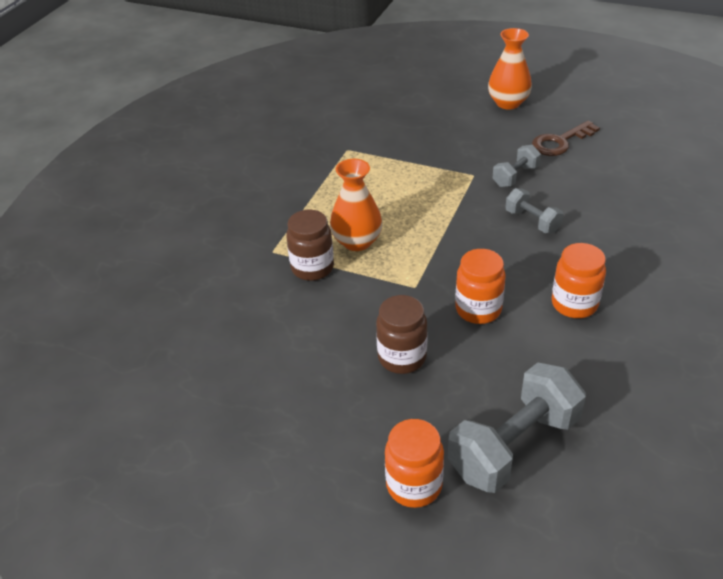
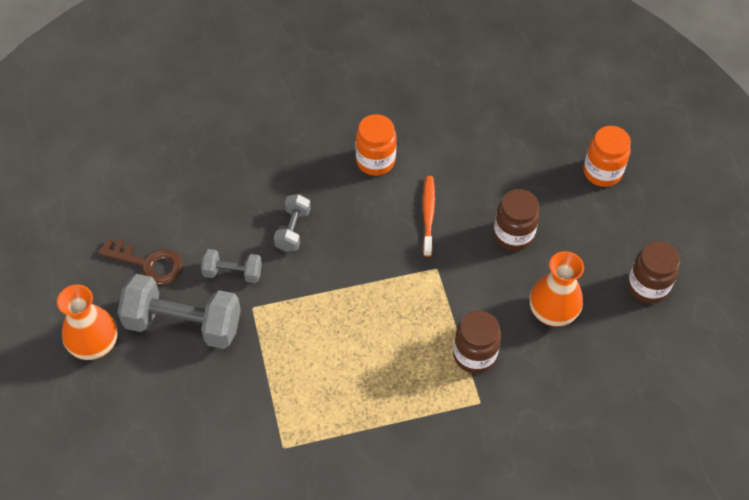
camera: 130 degrees left, 15 degrees up
(248, 426) = (647, 287): none -> brown jar
(357, 241) = (416, 343): orange vase -> orange vase (552, 312)
(478, 309) = (428, 215): orange jar -> orange toothbrush
(514, 446) = (530, 139): grey dumbbell -> grey dumbbell (183, 324)

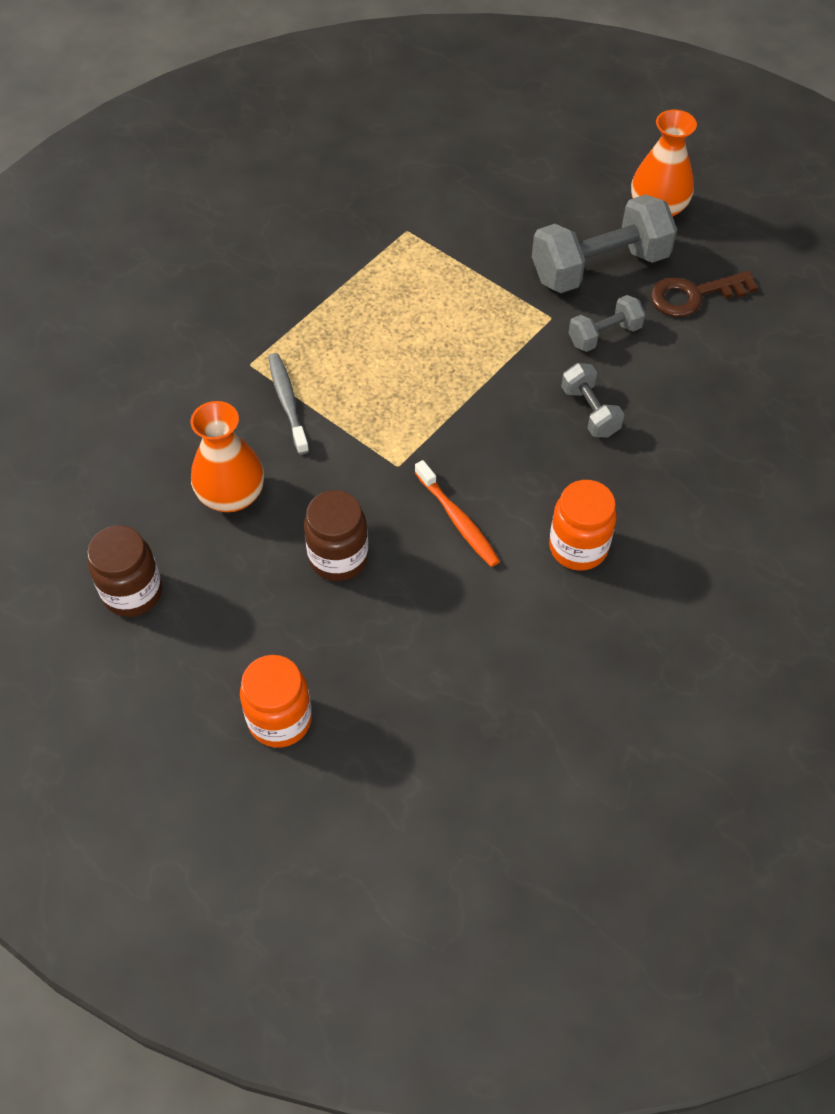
camera: 145 degrees right, 0 degrees up
(474, 355) = (287, 402): brown jar -> grey toothbrush

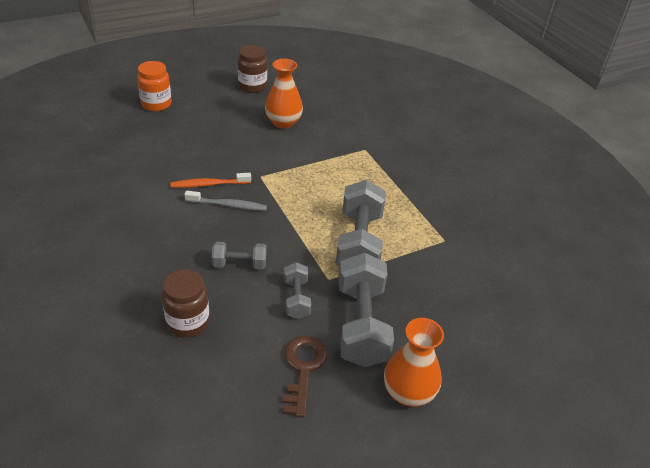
camera: 110 degrees right, 15 degrees down
(287, 402) = (330, 154): grey toothbrush -> grey toothbrush (228, 205)
(338, 558) = (221, 141): brown jar -> brown jar (188, 322)
(468, 308) = (359, 243): none -> grey dumbbell
(578, 547) = (153, 220): orange jar -> none

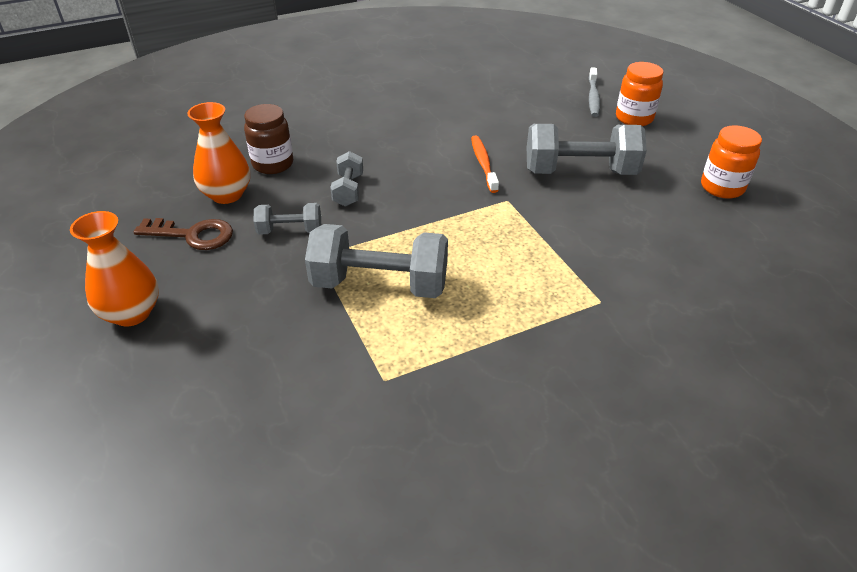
camera: 95 degrees right, 0 degrees up
(228, 205) = (447, 178): grey toothbrush -> grey toothbrush (593, 97)
(252, 86) = (722, 187): brown jar -> orange jar
(283, 122) = (640, 217): orange vase -> orange vase (227, 194)
(361, 325) = (239, 280): grey dumbbell -> grey dumbbell (580, 172)

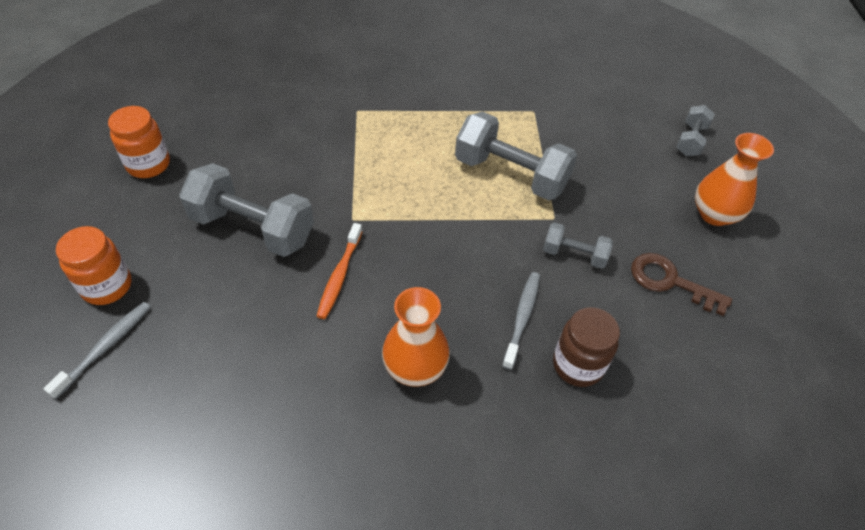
camera: 160 degrees left, 10 degrees up
(227, 194) = (635, 329): orange vase -> orange vase (415, 367)
(324, 177) = (522, 318): none -> grey toothbrush
(348, 190) = (502, 288): grey dumbbell -> grey dumbbell (690, 140)

